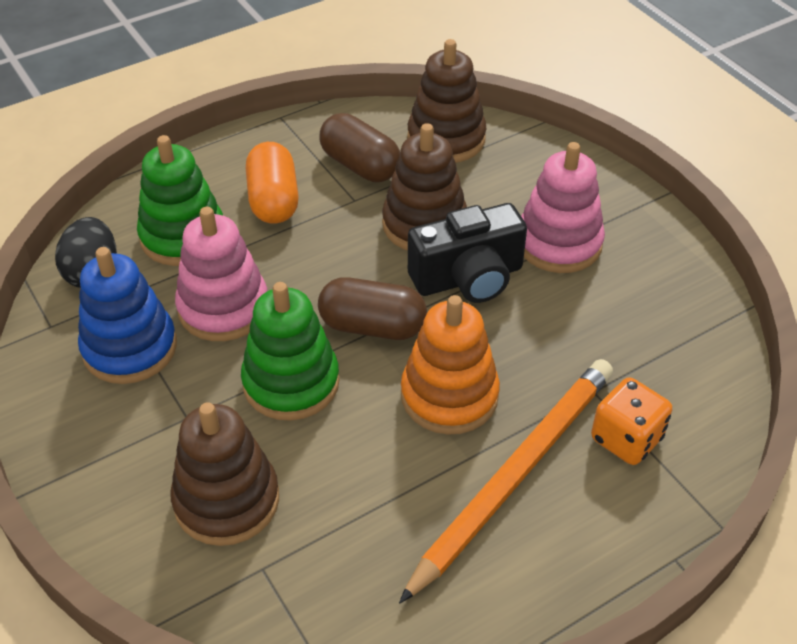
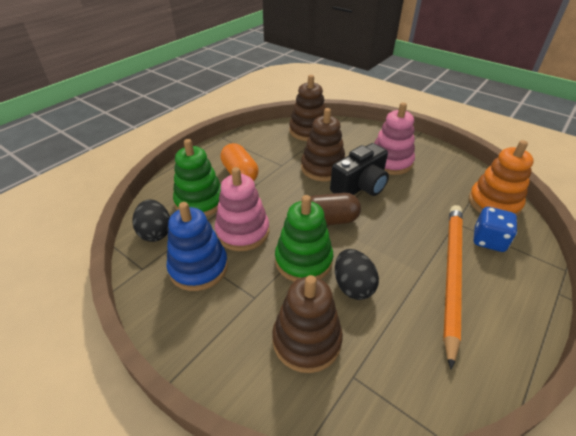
camera: 20 degrees left, 5 degrees down
(342, 445) = (353, 286): none -> black egg
(360, 165) = (275, 150): brown capsule -> none
(449, 396) = (390, 244): orange stacking toy -> orange stacking toy (494, 203)
(626, 439) = (488, 240): orange dice -> blue dice

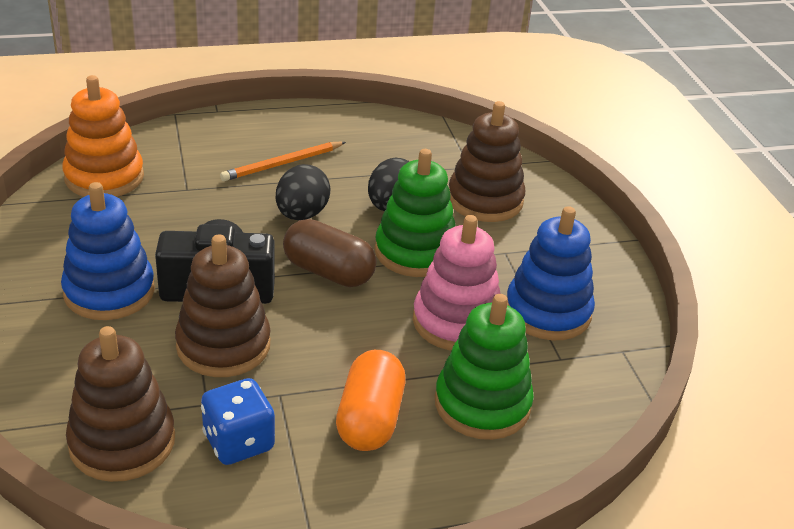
camera: 145 degrees left, 5 degrees down
(155, 232) = (582, 390): black egg -> black egg (301, 214)
(390, 162) = (109, 291): pink stacking toy -> blue stacking toy
(451, 274) = (282, 164): orange pencil -> orange pencil, size x0.55
(488, 240) = (191, 160): blue dice -> blue dice (238, 442)

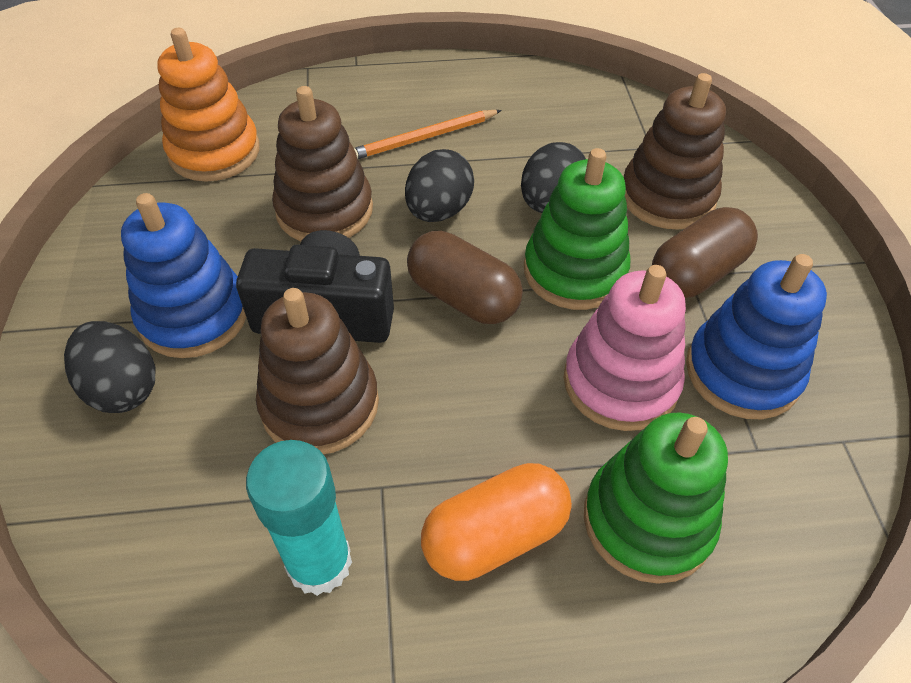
camera: 10 degrees right, 15 degrees up
(59, 341) = (122, 387): none -> black egg
(122, 442) = (172, 552): brown stacking toy -> brown stacking toy (324, 210)
(238, 442) = (319, 563): blue dice -> turquoise glue stick
(370, 419) = (495, 536): orange capsule -> orange capsule turned 45 degrees clockwise
(510, 250) = (696, 272): none -> brown capsule

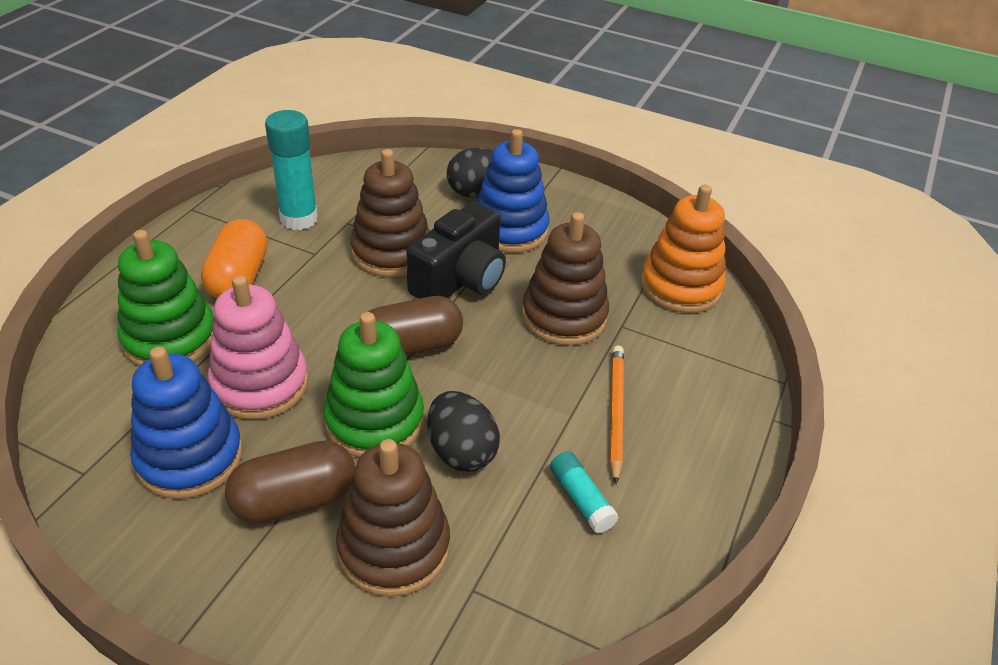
camera: 120 degrees right, 10 degrees down
(439, 211) = (511, 377): black egg -> none
(527, 126) = (581, 499): none -> turquoise glue stick
(696, 272) = (295, 500): brown capsule -> brown capsule turned 75 degrees clockwise

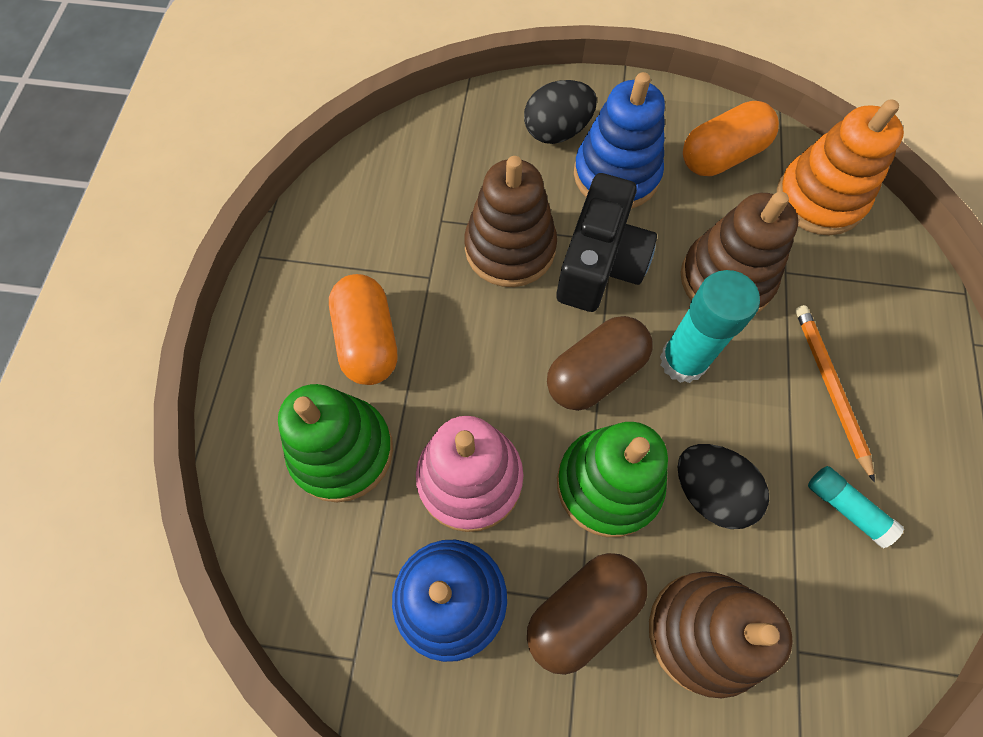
camera: 15 degrees left, 25 degrees up
(299, 219) = (386, 232): turquoise glue stick -> turquoise glue stick (683, 361)
(609, 239) = (722, 156): none -> orange capsule

